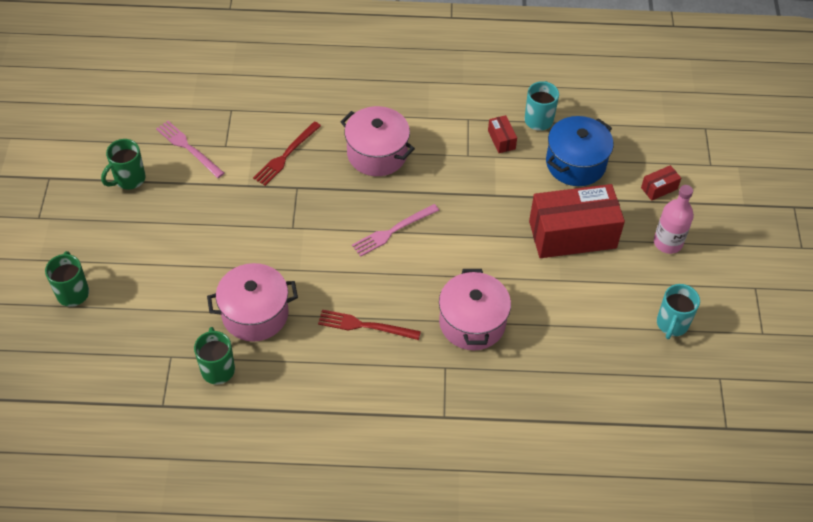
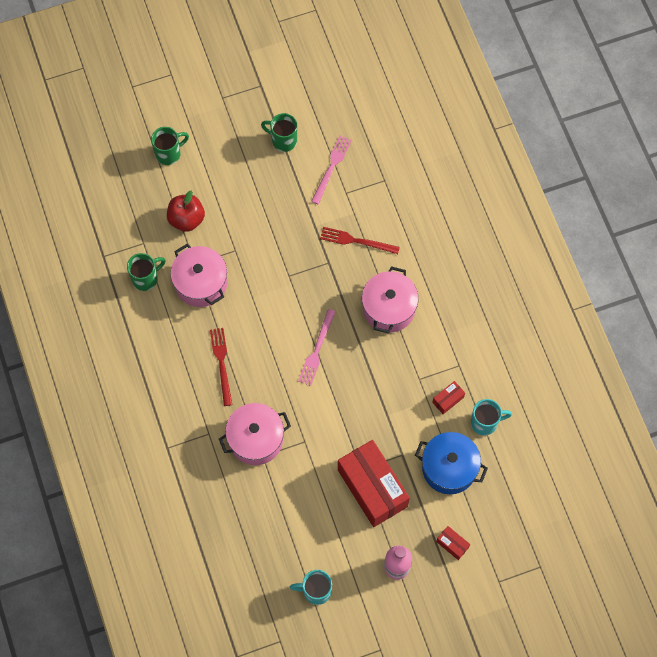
camera: 70 degrees right, 15 degrees up
(167, 302) = (186, 219): none -> red apple
(393, 231) = (317, 350): pink fork -> pink fork turned 105 degrees counterclockwise

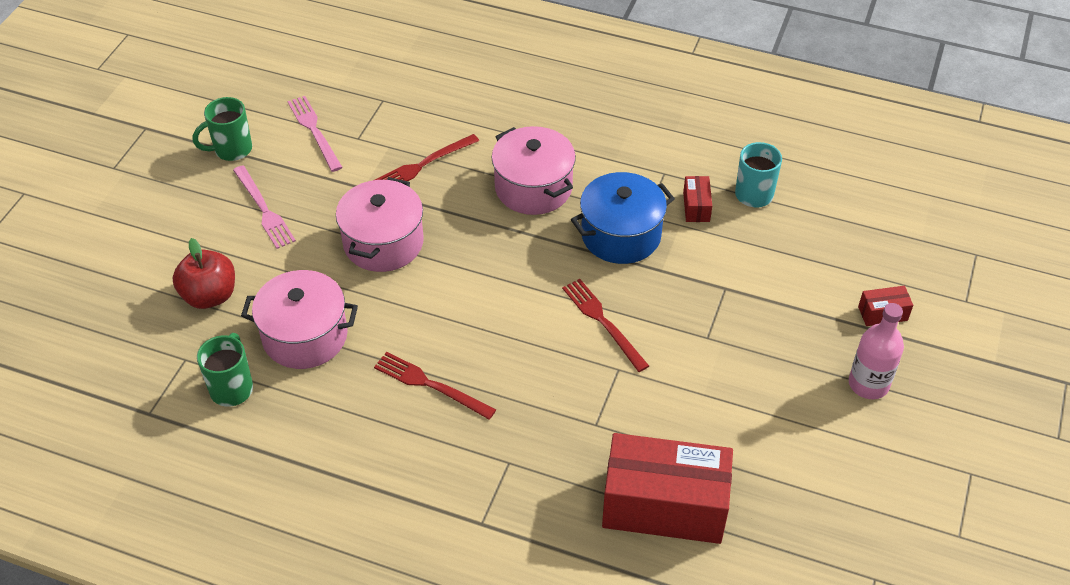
camera: 50 degrees left, 20 degrees down
(169, 153) = (111, 258): green mug -> none
(256, 439) = (566, 417): pink pot -> pink pot (383, 243)
(315, 591) = (833, 490): turquoise mug -> none
(317, 350) = (514, 281): pink fork -> pink fork (264, 209)
(328, 412) = (603, 322): none -> red fork
(372, 488) = (742, 342): red box -> red box (664, 505)
(449, 468) = (782, 257): blue pot -> blue pot (621, 235)

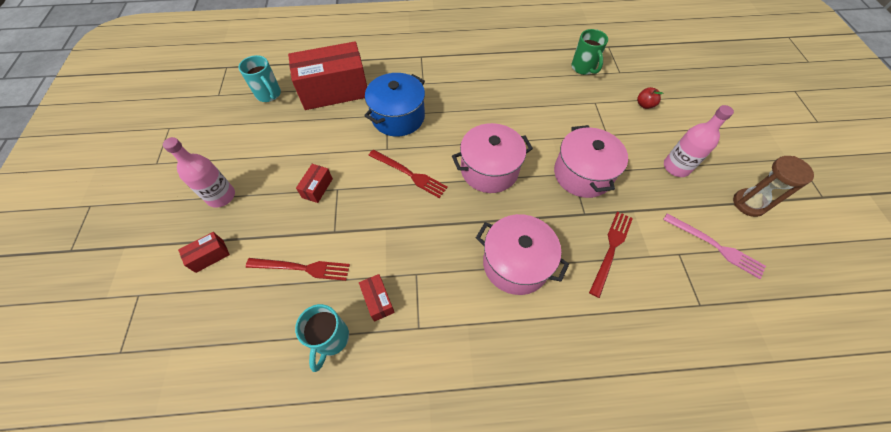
camera: 155 degrees right, 10 degrees up
(210, 296) = (644, 105): red apple -> red apple, size x0.55
(231, 150) = (748, 203): green mug -> brown hourglass
(264, 209) = (676, 167): pink fork -> pink bottle
(305, 336) = (573, 103): pink pot -> pink pot (489, 170)
(430, 385) = (487, 103): red fork -> red fork (302, 268)
(621, 235) = (427, 246): blue pot -> blue pot (398, 117)
(733, 348) = (317, 188): none -> red box
(781, 542) = (269, 95): none -> turquoise mug

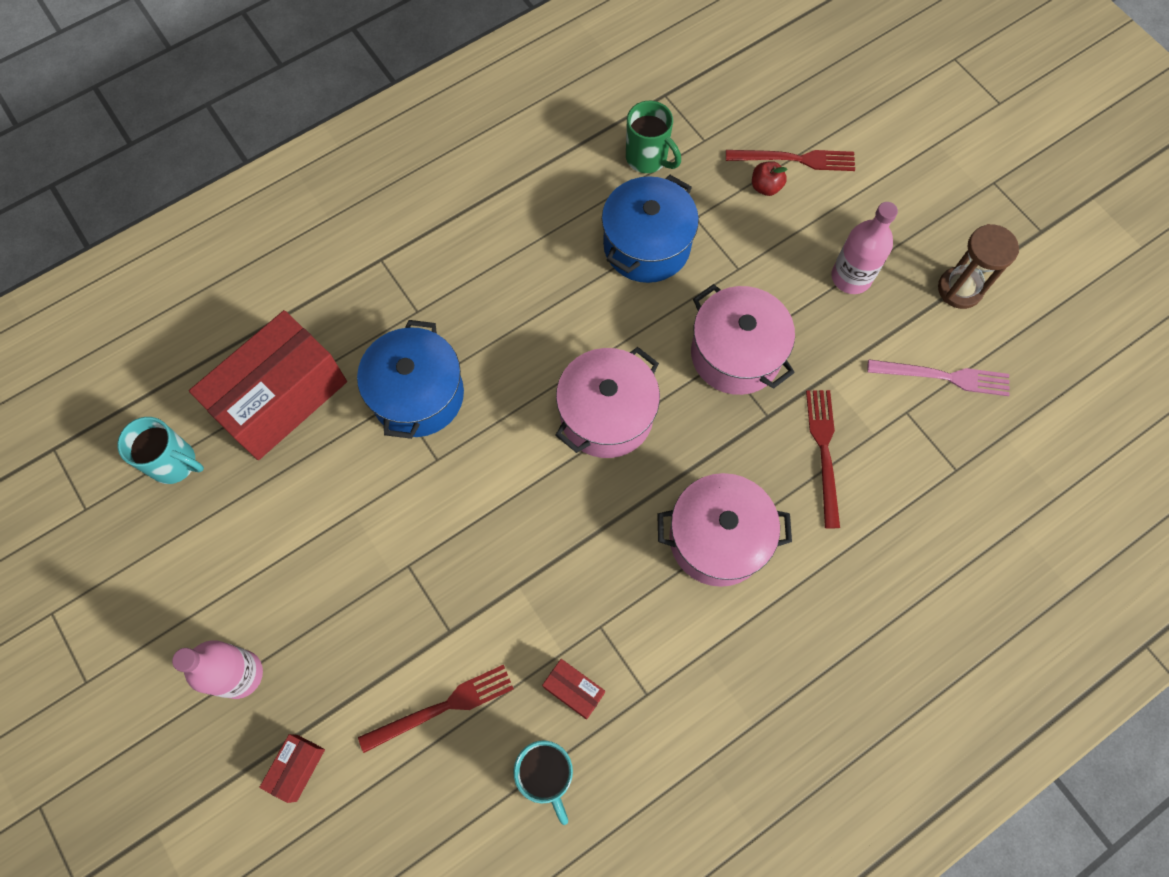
camera: 30 degrees left, 10 degrees up
(317, 188) = (377, 580): red box -> none
(409, 174) = (497, 484): red fork -> red fork (795, 159)
(560, 104) = (646, 245): none -> blue pot

